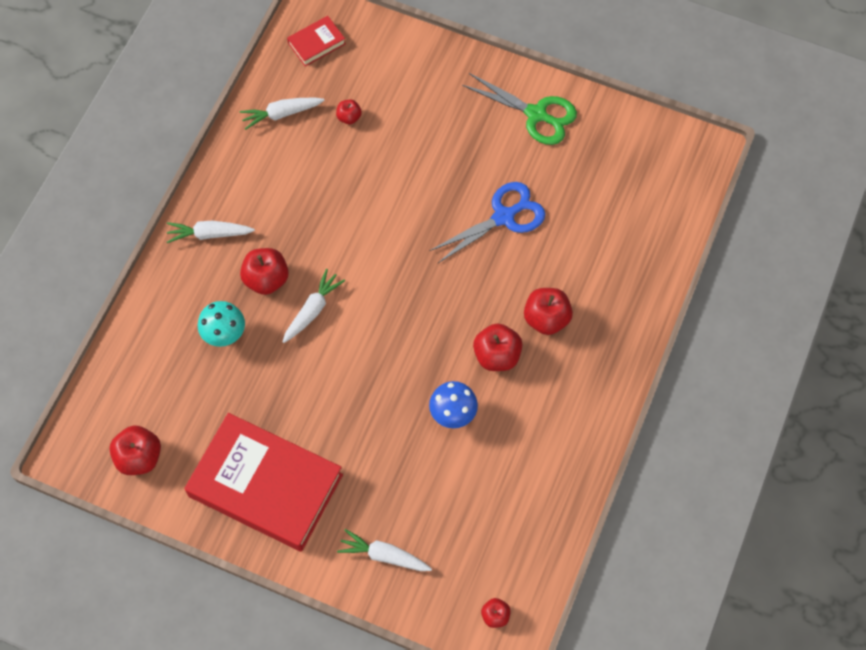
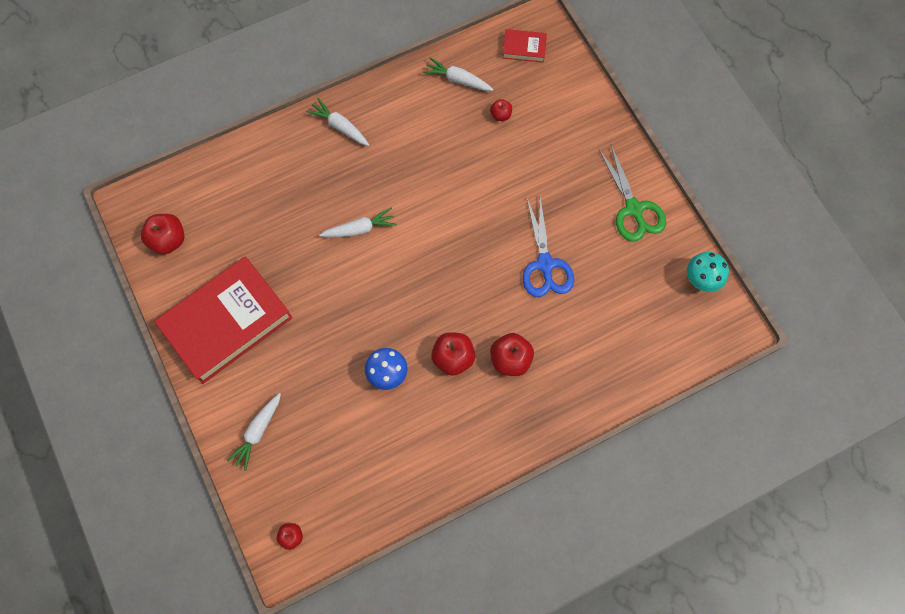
camera: 40 degrees right, 5 degrees up
(224, 334) = (290, 201): turquoise mushroom -> turquoise mushroom (701, 280)
(265, 485) = (227, 322): red book -> red book turned 75 degrees clockwise
(266, 279) = (349, 185): red apple -> none
(383, 555) = (257, 432): white carrot -> white carrot turned 120 degrees counterclockwise
(504, 217) = (545, 264): blue scissors -> blue scissors turned 75 degrees clockwise

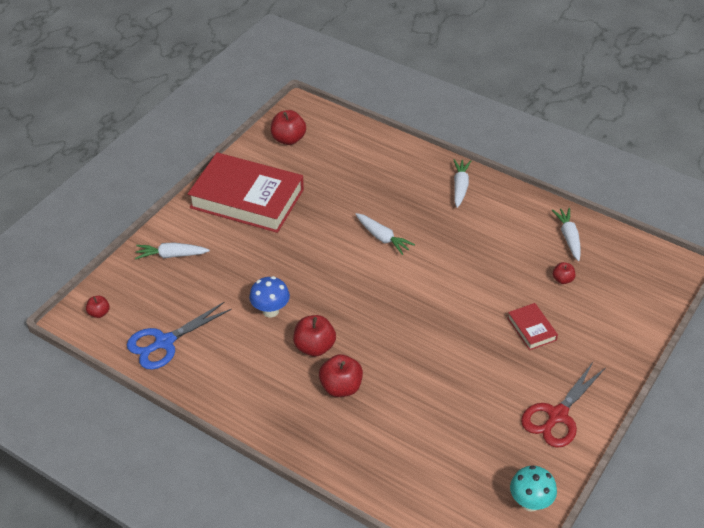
camera: 60 degrees right, 25 degrees down
(524, 48) = (641, 267): red book -> red book (531, 329)
(545, 264) = (448, 373): blue scissors -> blue scissors (164, 342)
(633, 209) = (557, 415): green scissors -> red scissors

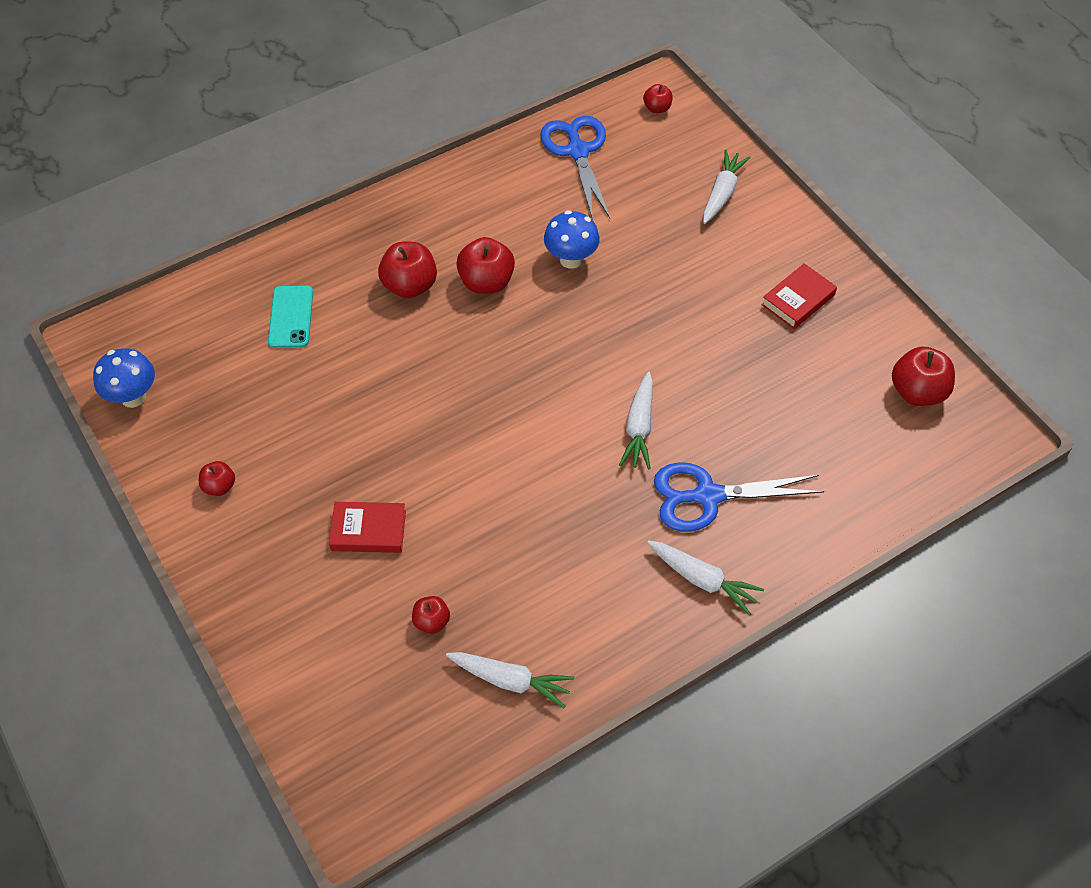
camera: 115 degrees right, 10 degrees up
(247, 199) = (798, 300): red book -> red book, size x0.42
(382, 238) = (639, 428): white carrot -> white carrot turned 60 degrees counterclockwise
(407, 443) = (291, 317): none -> turquoise phone
(409, 198) = (707, 496): none -> blue scissors
(530, 502) = (133, 397): turquoise mushroom -> blue mushroom
(557, 415) = (219, 486): red scissors -> red apple

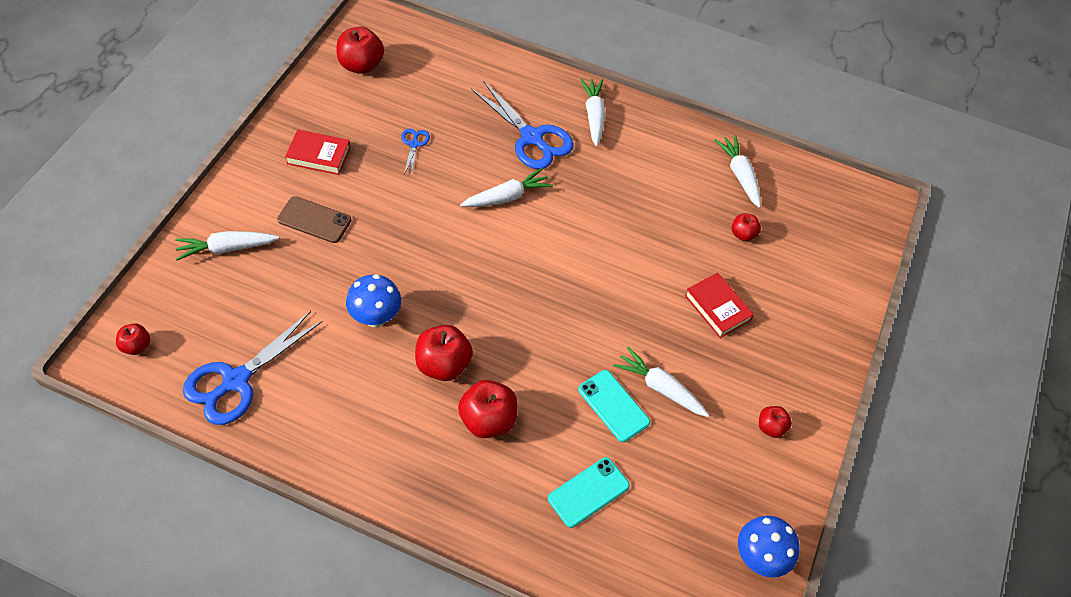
camera: 130 degrees left, 0 degrees up
(332, 425) = (659, 387): none -> white carrot
(346, 379) = (613, 406): none -> turquoise phone
(714, 263) = (314, 220): none -> brown phone
(765, 384) = (414, 144): none -> blue scissors

